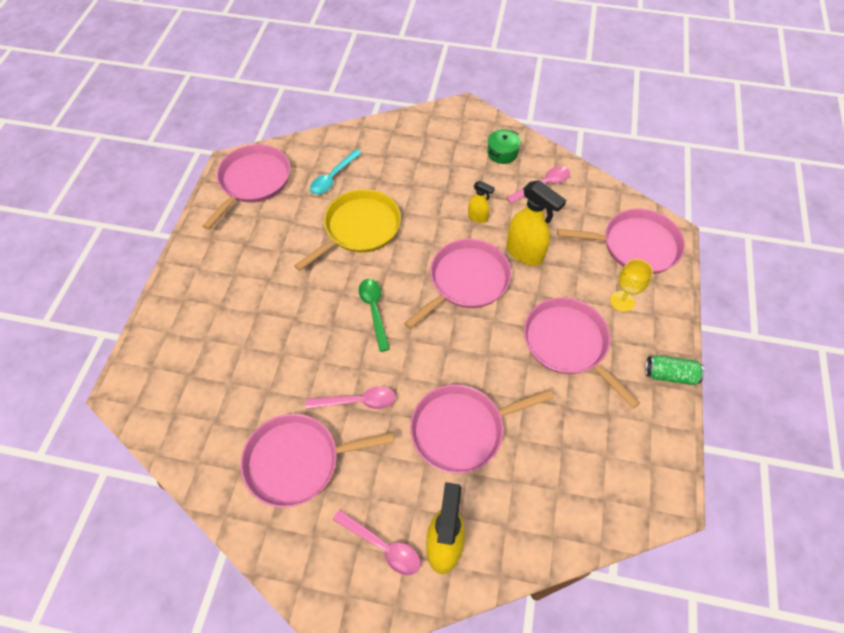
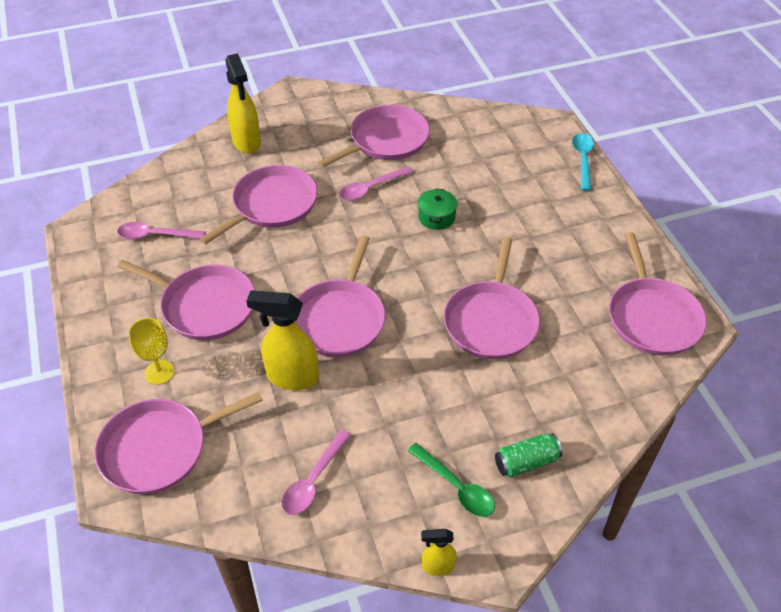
camera: 150 degrees right, 10 degrees down
(333, 177) = (574, 364): turquoise spoon -> turquoise spoon (583, 159)
(359, 228) = (491, 321): yellow pan -> pink pan
(374, 310) = (411, 255): green spoon -> green spoon (456, 487)
(383, 546) = (289, 126): pink spoon -> pink spoon (155, 235)
(478, 217) = (370, 395): yellow spray bottle -> yellow spray bottle (437, 566)
(502, 153) = (394, 507): green pot -> green pot (436, 217)
(670, 375) = (91, 321): green can -> green can (526, 462)

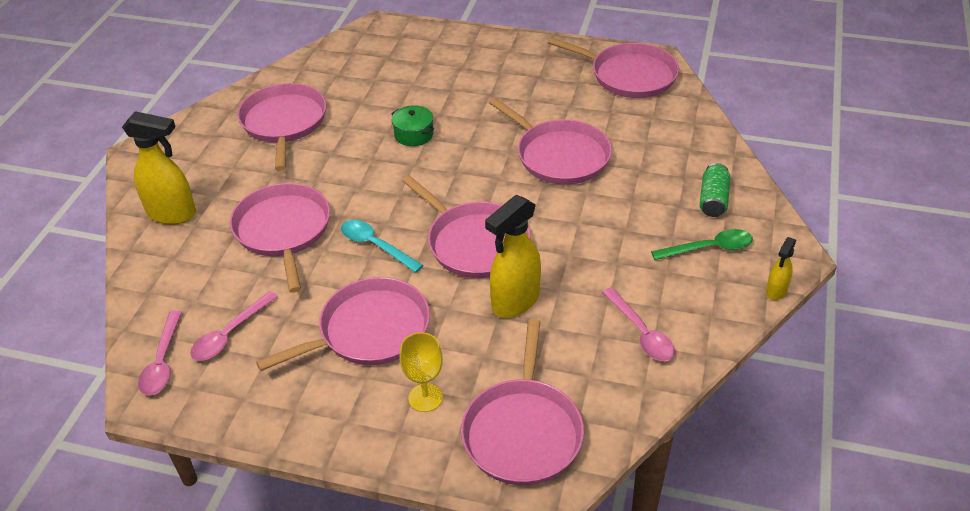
camera: 55 degrees left, 5 degrees down
(370, 188) = (335, 158): pink spoon -> pink spoon (162, 362)
(583, 159) = (435, 30): turquoise spoon -> turquoise spoon (375, 245)

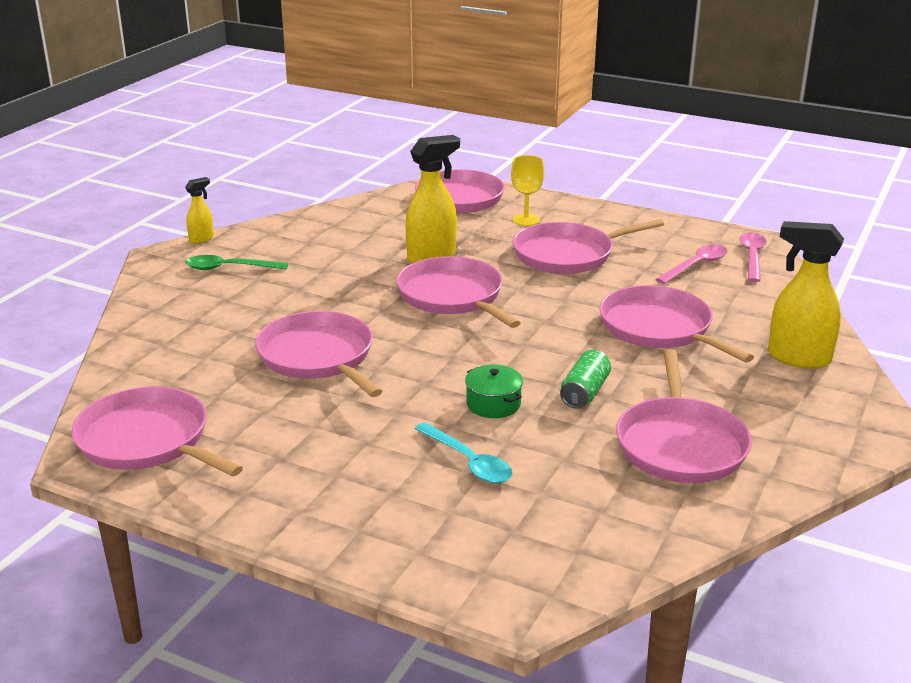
camera: 170 degrees left, 15 degrees down
(283, 231) = (659, 328): pink pan -> pink pan turned 150 degrees clockwise
(375, 245) = (557, 306): turquoise spoon -> turquoise spoon (469, 462)
(641, 333) = (336, 231): pink spoon -> none
(713, 200) = (186, 299): green can -> green can (584, 392)

